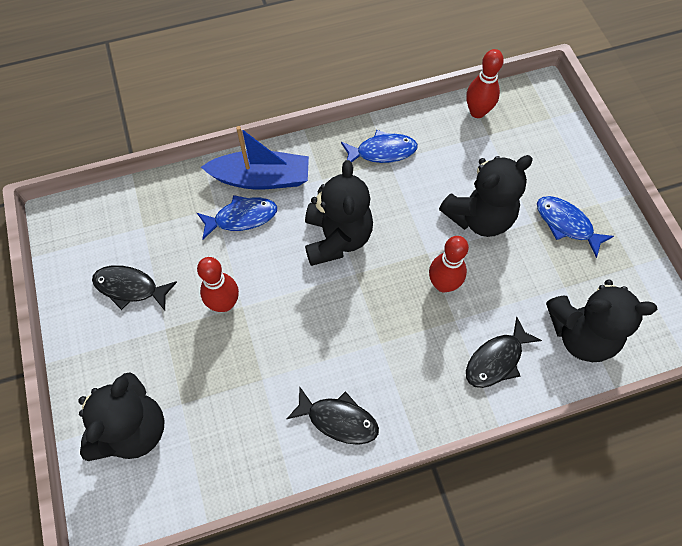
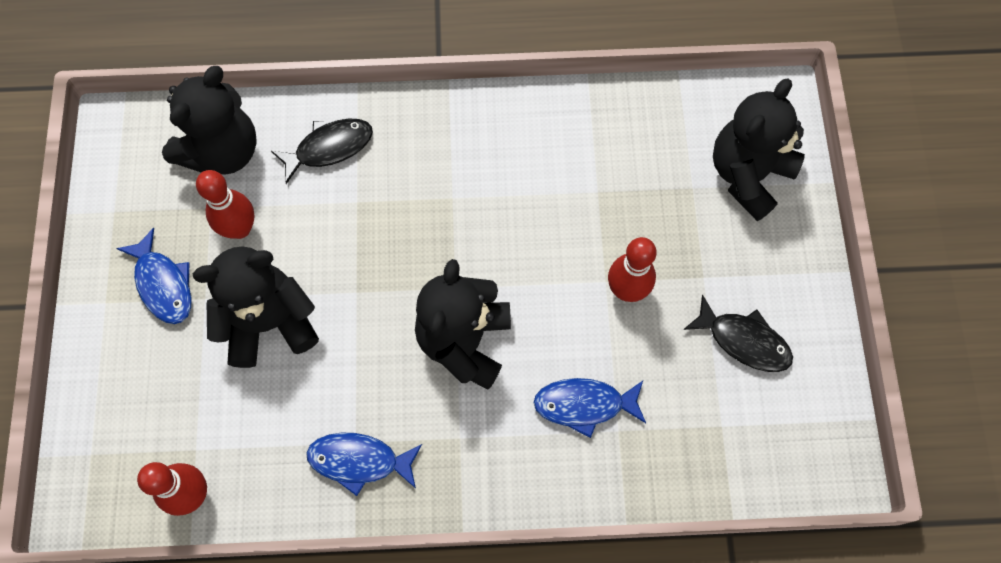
camera: 165 degrees left, 5 degrees up
(261, 178) = (545, 461): blue boat -> none
(338, 419) = (524, 131): black fish -> none
(443, 284) = (353, 247): red bowling pin -> red bowling pin (240, 228)
(580, 334) = (222, 151): black teddy bear -> black teddy bear turned 105 degrees clockwise

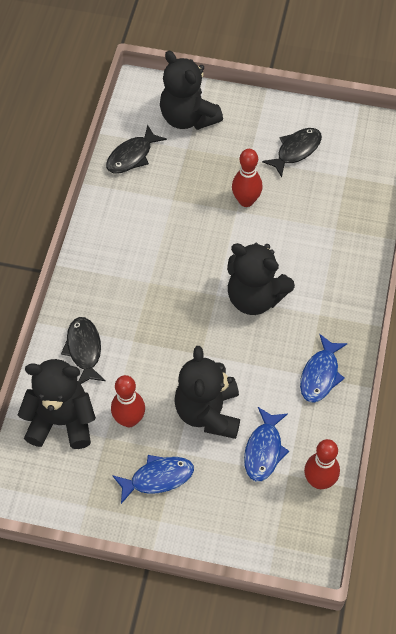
camera: 75 degrees left, 10 degrees down
(222, 151) = (61, 421): black teddy bear -> black teddy bear turned 45 degrees counterclockwise
(584, 405) = (315, 242): blue fish -> blue fish (264, 450)
(653, 120) = (132, 156): none -> black fish

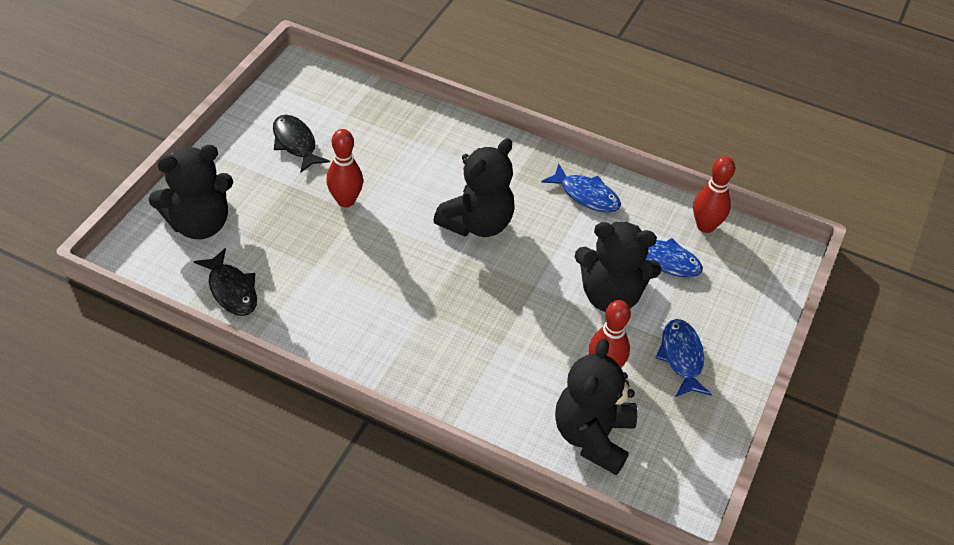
camera: 80 degrees left, 10 degrees down
(84, 350) = (500, 394): black fish -> none

